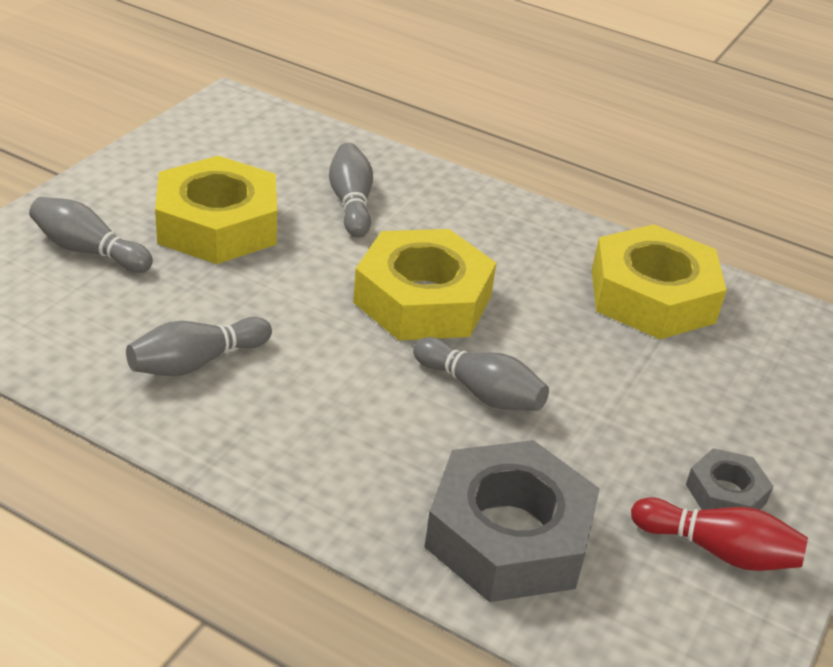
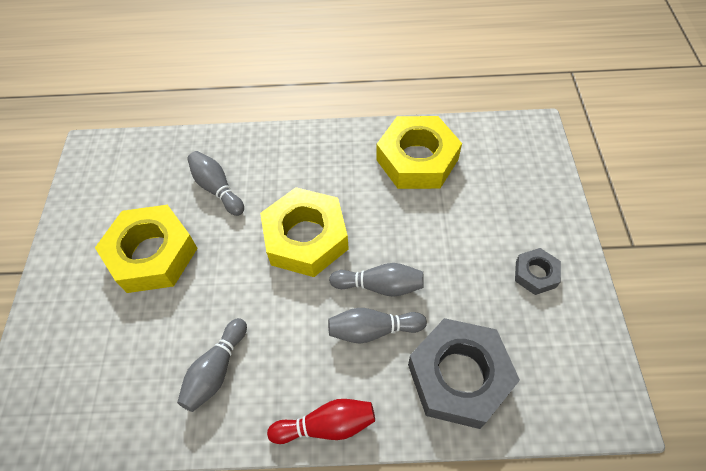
camera: 25 degrees left, 20 degrees up
(88, 251) = (88, 326): grey bowling pin -> grey bowling pin (373, 330)
(718, 550) = (556, 314): red bowling pin -> red bowling pin (327, 425)

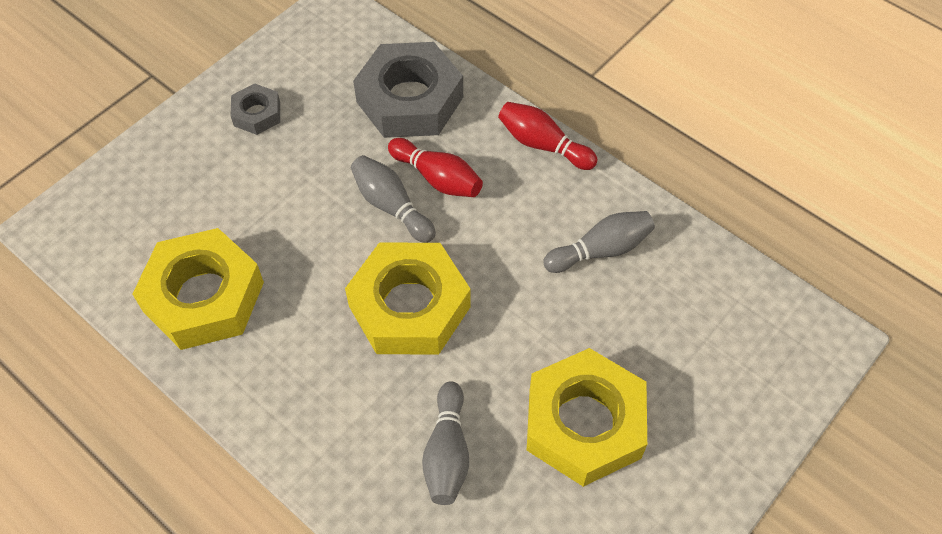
camera: 140 degrees left, 0 degrees up
(373, 330) = (437, 178): grey bowling pin -> red bowling pin

